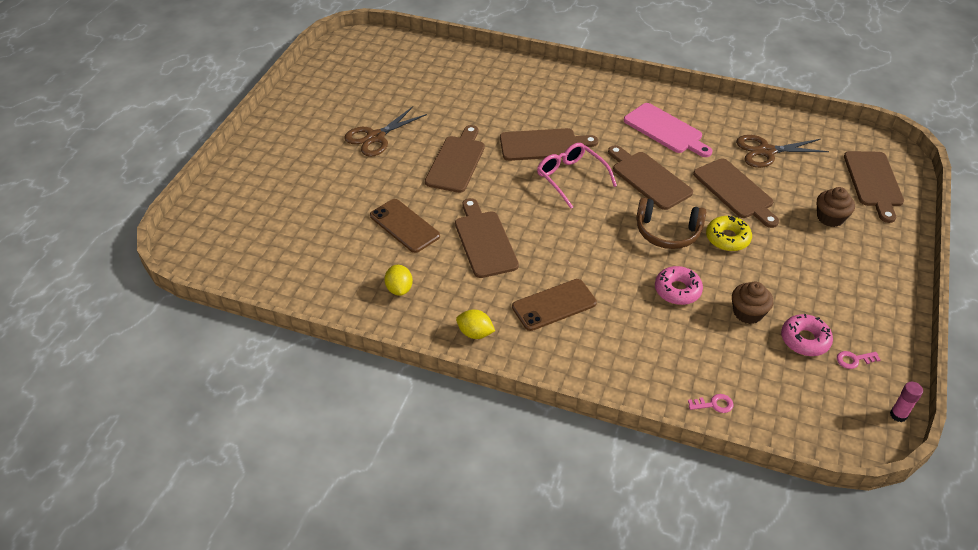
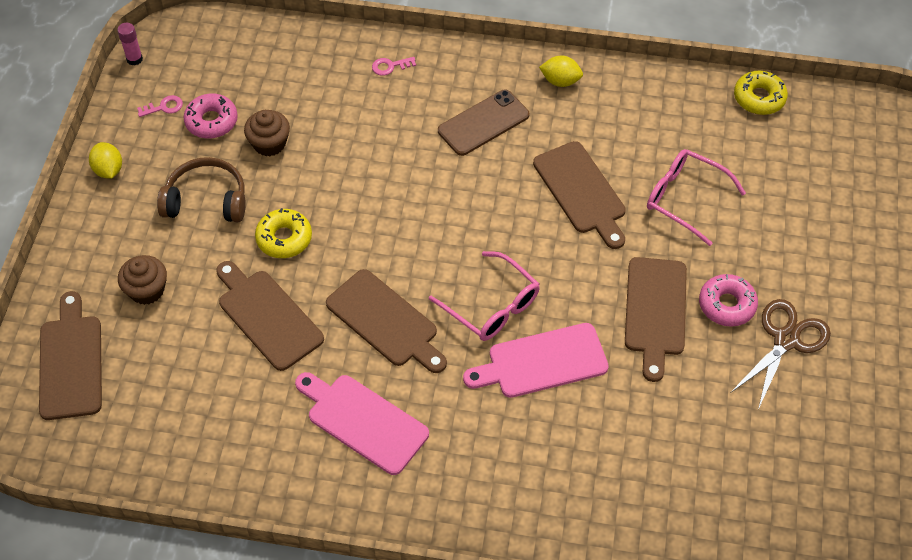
camera: 170 degrees right, 10 degrees up
(304, 294) = (759, 98): none -> yellow donut
(399, 289) = (658, 118): yellow lemon -> yellow lemon (108, 170)
(404, 226) = (685, 199): brown phone -> pink glasses
(543, 145) = (542, 362): brown cutting board -> pink cutting board
(667, 232) = (359, 237): brown headphones -> brown headphones (206, 200)
(677, 290) = (347, 160): pink donut -> pink donut (727, 305)
(714, 404) = (312, 45): pink key -> pink key (390, 66)
(766, 151) = (214, 399): brown scissors -> none

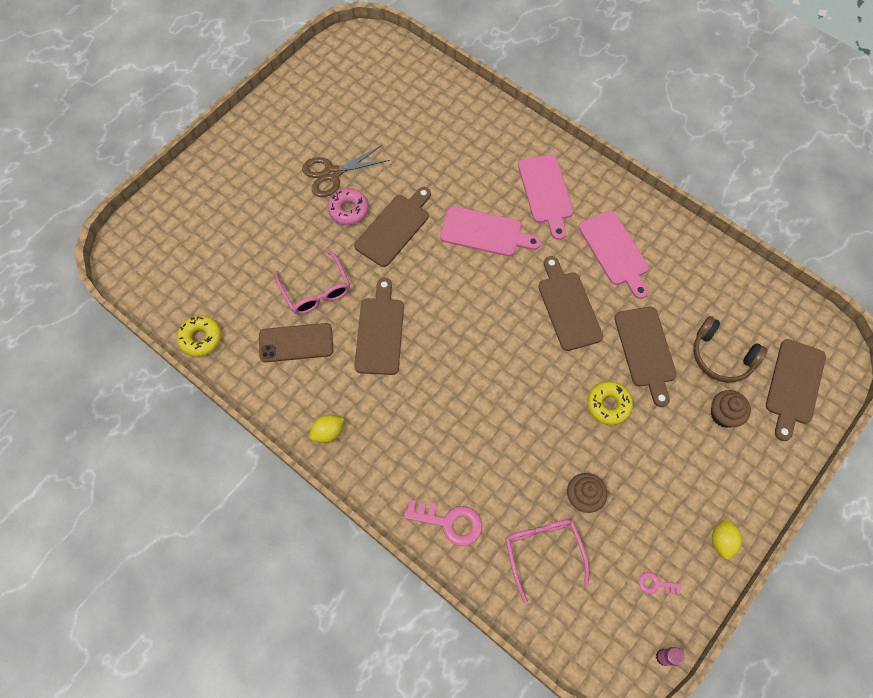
camera: 150 degrees left, 10 degrees up
(206, 200) = (653, 469): brown headphones -> brown headphones (721, 356)
(211, 121) = (621, 546): pink donut -> none
(390, 66) = (449, 522): pink key -> pink key, size x1.92
(483, 123) = (410, 426): brown phone -> brown phone (296, 343)
(492, 306) = (493, 282): pink glasses -> pink glasses (543, 552)
(498, 458) = (546, 192): none -> pink cutting board
(560, 81) = (328, 432): yellow lemon -> yellow lemon turned 75 degrees counterclockwise

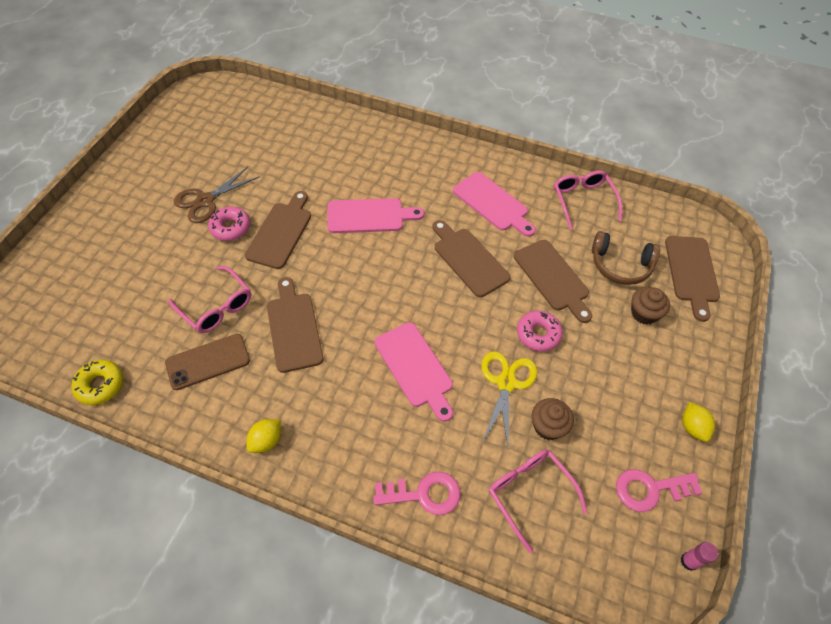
camera: 20 degrees left, 10 degrees down
(546, 192) = (414, 171): pink cutting board -> pink cutting board (415, 367)
(559, 444) = (506, 383): none -> yellow scissors
(608, 405) = (538, 334): yellow donut -> pink donut
(655, 584) = (650, 489): pink key -> pink key, size x1.92
(712, 273) = (583, 201): none -> pink glasses

